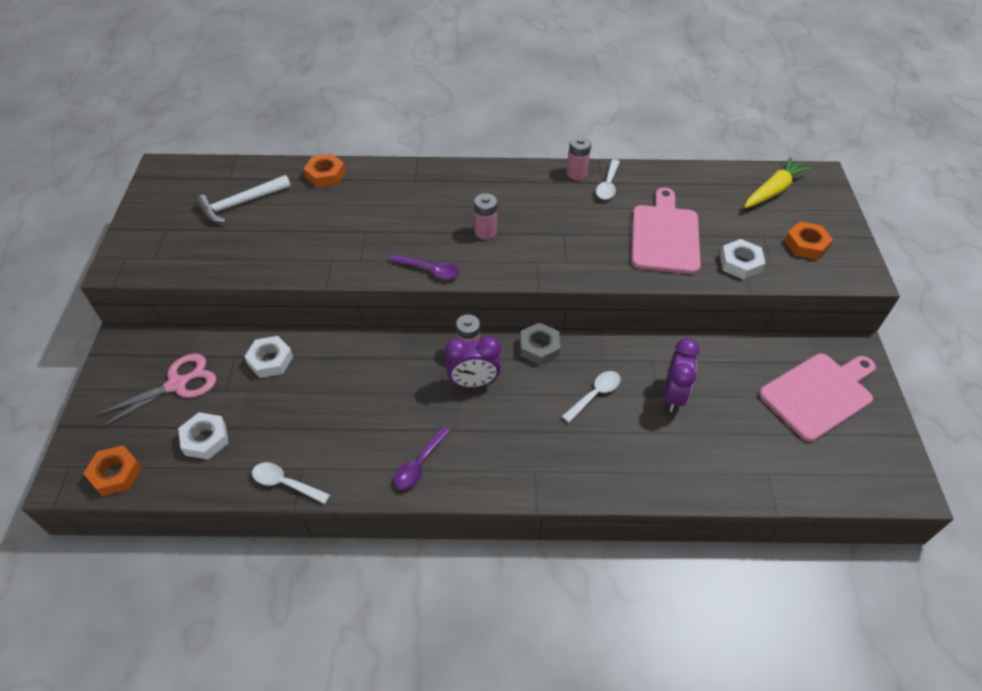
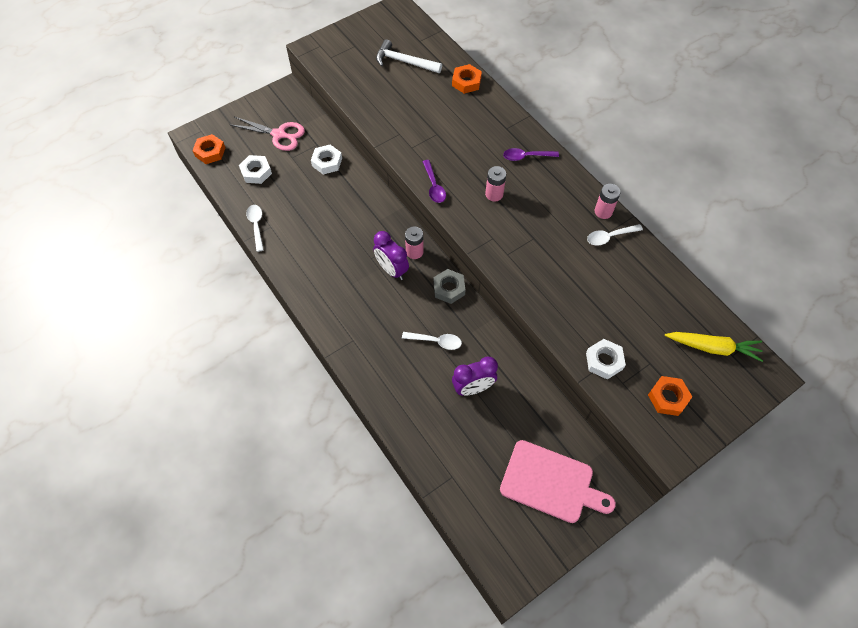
camera: 55 degrees right, 10 degrees up
(419, 464) = (314, 279): purple spoon -> purple spoon (526, 157)
(665, 236) = (588, 299): pink cutting board -> none

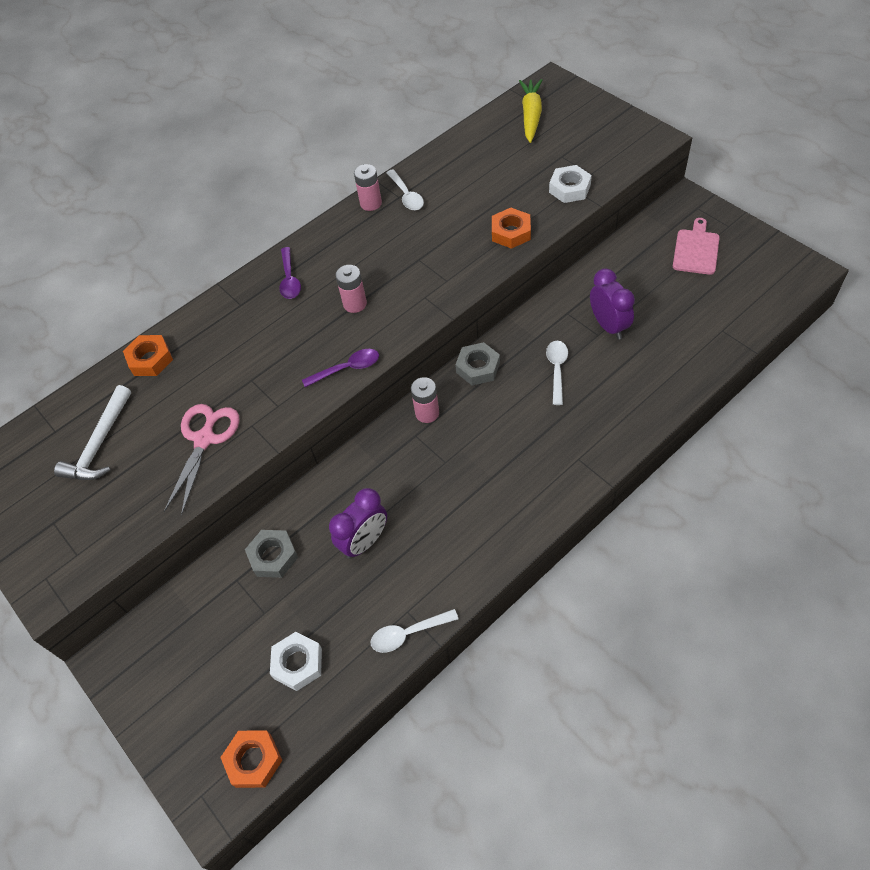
camera: 90 degrees left, 5 degrees down
(279, 134) = (213, 646): pink scissors -> pink scissors (204, 439)
(327, 162) = (273, 556): white nut -> grey nut
(392, 270) = (460, 434): purple clock -> purple clock (364, 541)
(551, 483) = (696, 250): pink cutting board -> pink cutting board, size x0.64
(668, 398) = (597, 142): orange nut -> orange nut (511, 232)

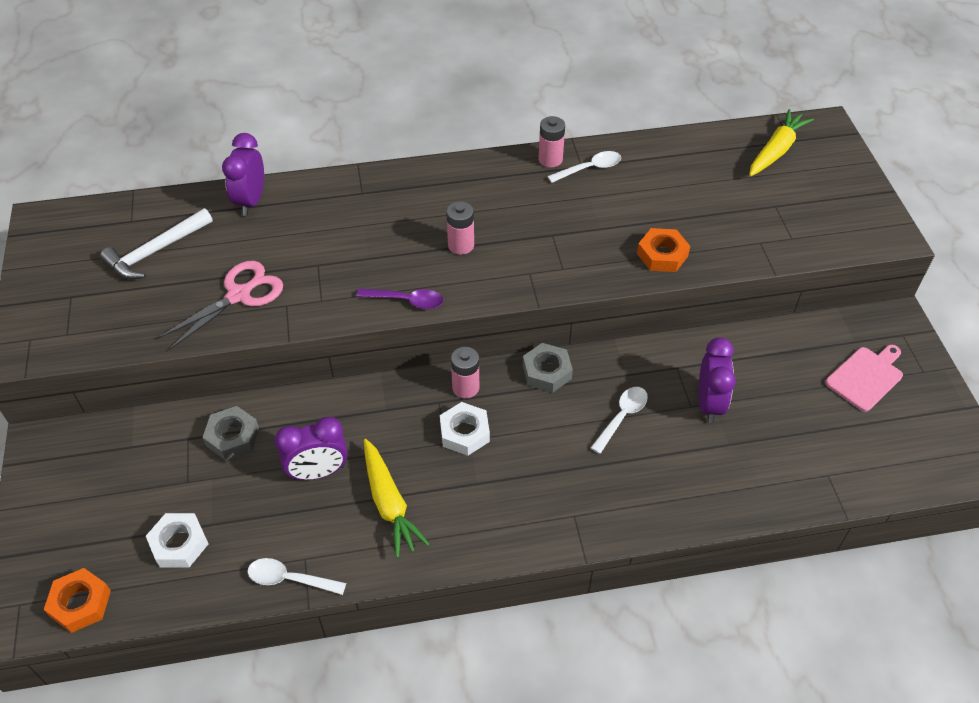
camera: 25 degrees right, 5 degrees down
(150, 359) = (251, 201): orange nut -> purple clock
(290, 279) = (422, 192): purple spoon -> none
(406, 195) = (589, 168): white spoon -> white spoon turned 120 degrees counterclockwise
(438, 531) = (389, 503): none -> yellow carrot
(569, 188) = (757, 242): white nut -> white nut (464, 432)

